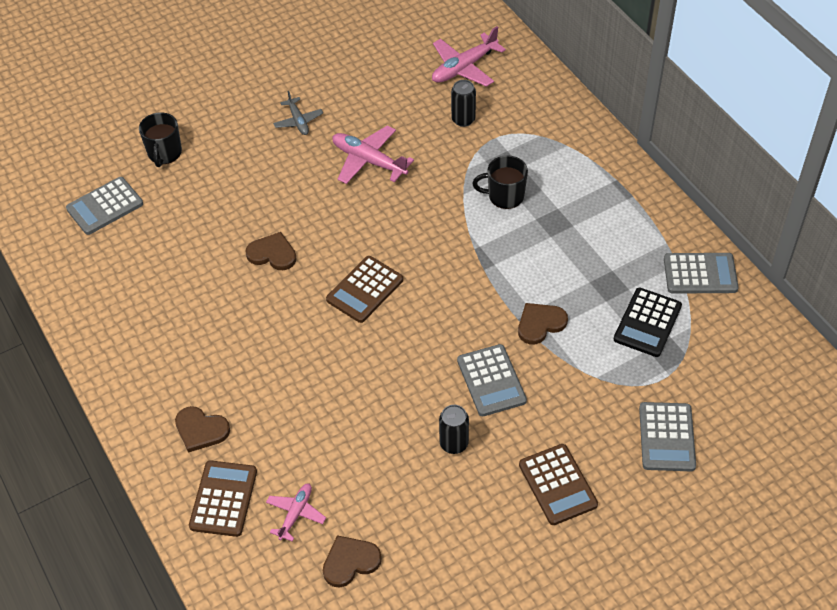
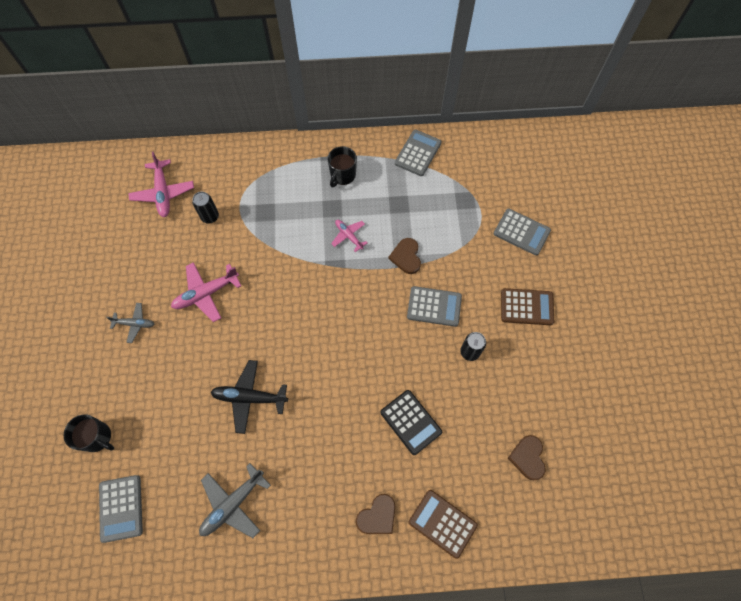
camera: 65 degrees left, 15 degrees up
(151, 293) = (233, 504): none -> grey plane
(272, 254) = (249, 397): brown heart -> black plane
(296, 513) = (476, 477): pink plane -> pink plane (348, 236)
(365, 290) = (318, 349): brown calculator -> none
(504, 196) = (292, 225): black mug -> black mug (342, 175)
(647, 323) = (437, 199): black calculator -> black calculator (411, 422)

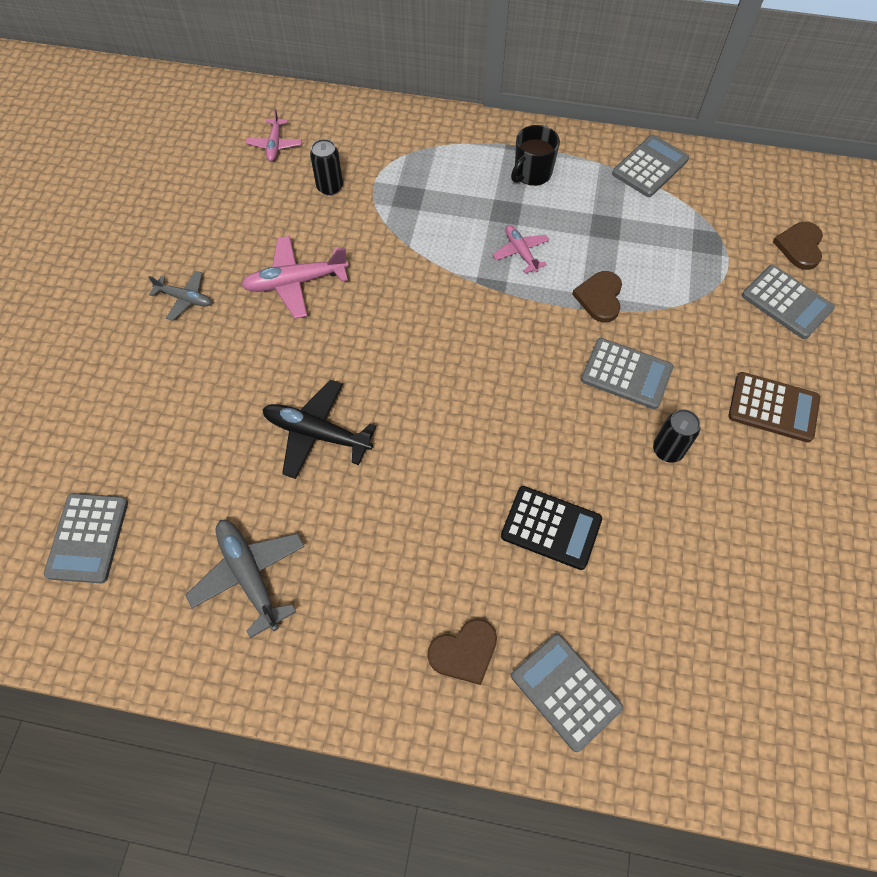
camera: 15 degrees right, 5 degrees down
(97, 437) = (86, 434): black mug -> none
(163, 193) = (275, 145): pink plane -> pink plane, size x0.60
(233, 504) = (249, 575): grey plane -> grey plane turned 90 degrees clockwise
(411, 422) = (551, 528): black calculator -> black calculator turned 45 degrees counterclockwise
(442, 523) = (566, 691): brown calculator -> grey calculator
(528, 457) = (729, 628): brown heart -> brown heart (800, 246)

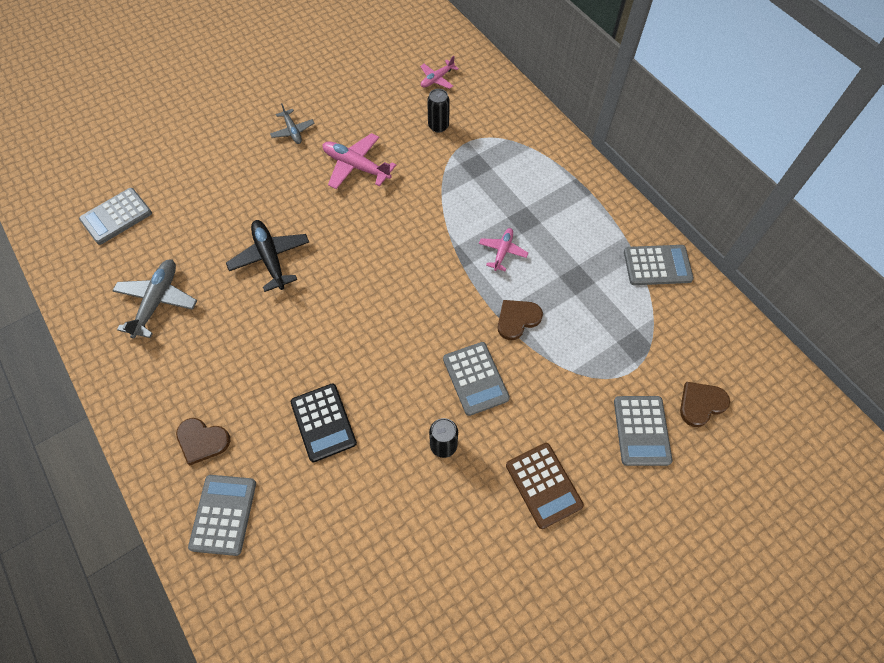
camera: 45 degrees right, 0 degrees up
(532, 173) = (570, 209): black mug -> none

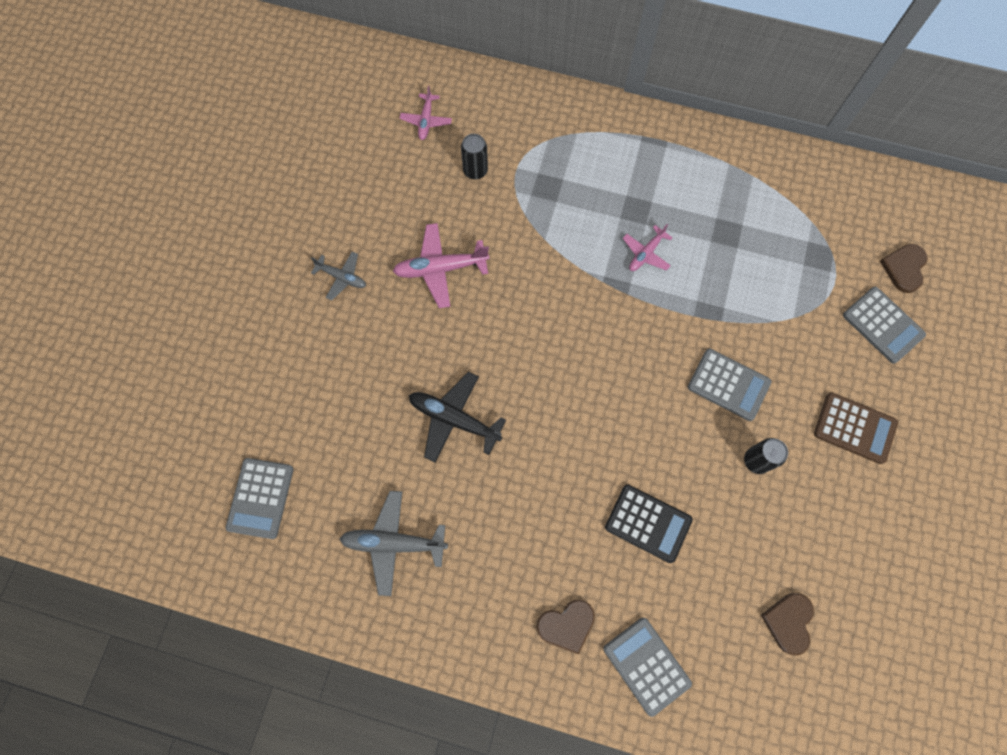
camera: 40 degrees left, 10 degrees up
(157, 301) = (393, 543): grey plane -> grey plane turned 60 degrees counterclockwise
(502, 251) = (646, 253): pink plane -> pink plane turned 120 degrees counterclockwise
(517, 319) = (713, 306): brown heart -> brown heart (789, 622)
(657, 265) = (775, 171): grey calculator -> none

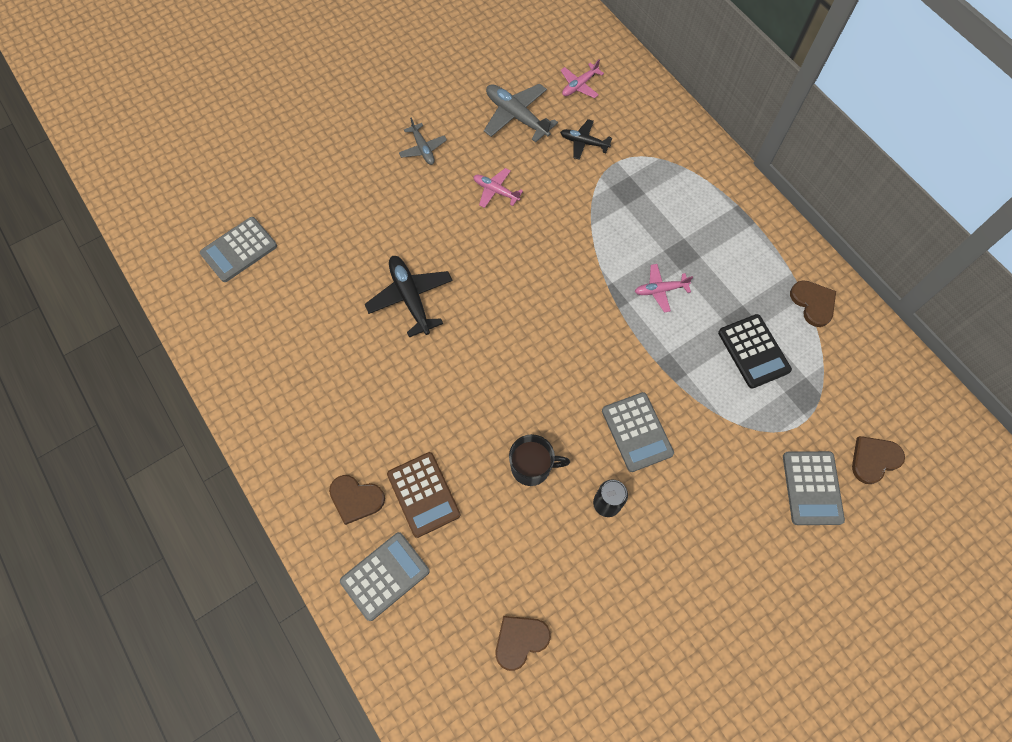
camera: 40 degrees right, 5 degrees down
(393, 543) = (293, 346): grey plane -> grey plane (516, 116)
(440, 269) = (495, 191): pink plane -> pink plane, size x0.60
(475, 170) = (583, 142): black can -> black plane
(646, 665) = (385, 576): grey calculator -> grey calculator turned 45 degrees clockwise
(648, 523) = (480, 479): black calculator -> black calculator (753, 351)
(677, 479) = (532, 467): none -> black mug
(764, 177) = (813, 303): none -> brown heart
(854, 428) = (711, 545): brown calculator -> brown calculator (423, 494)

